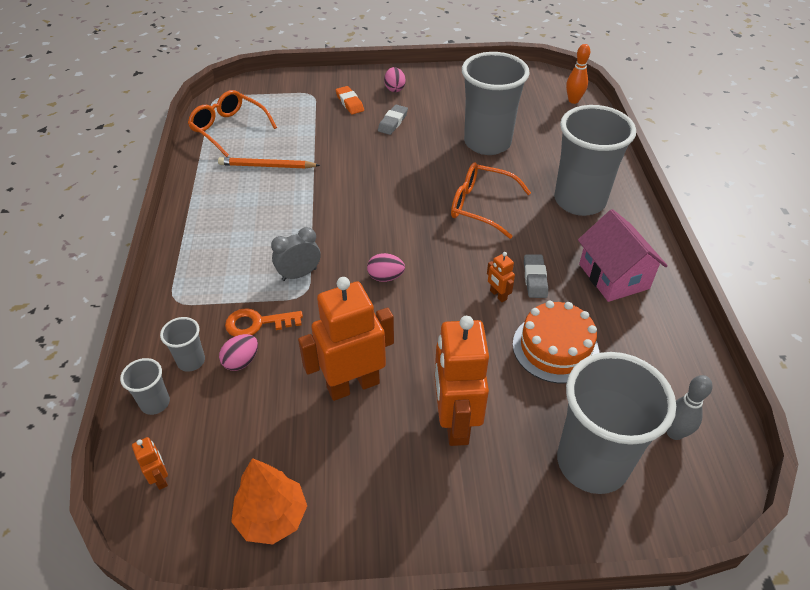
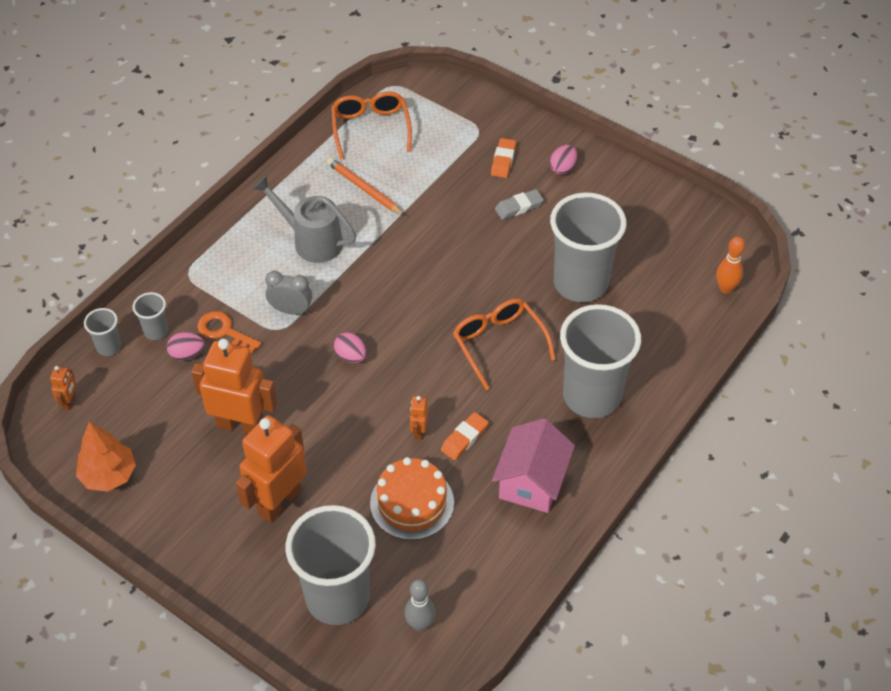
camera: 40 degrees right, 5 degrees up
(262, 219) = (311, 241): none -> grey watering can
(535, 279) = (464, 438): grey eraser -> orange eraser

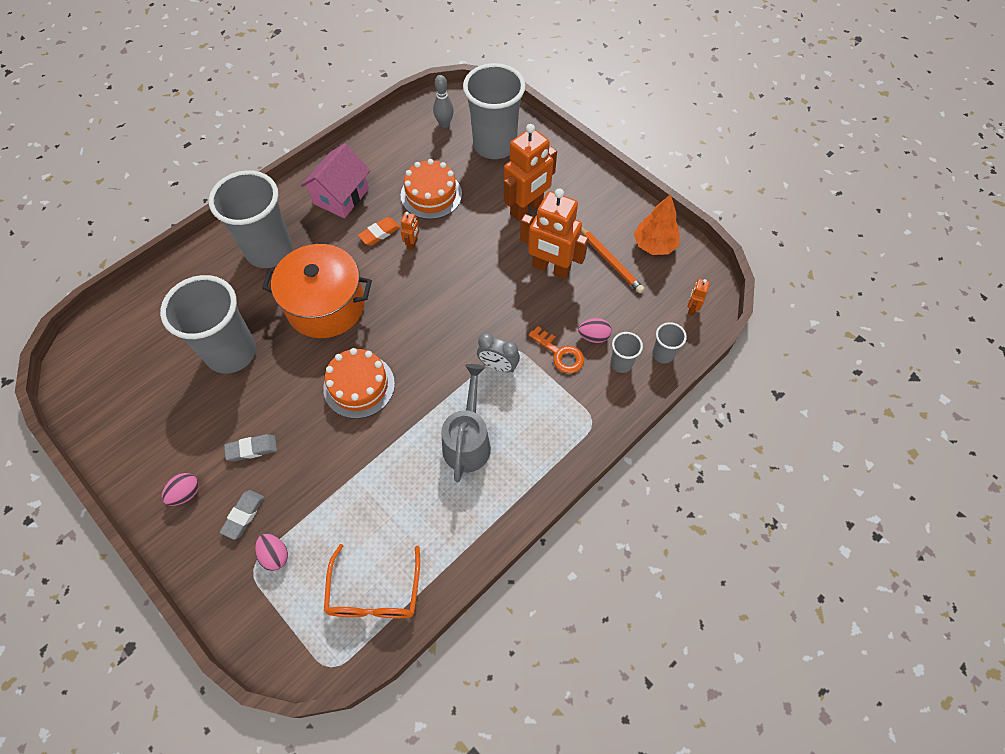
camera: 170 degrees left, 10 degrees up
(311, 241) = (468, 441): grey watering can -> grey watering can turned 120 degrees counterclockwise
(351, 356) = (453, 313): pink egg -> pink egg (275, 555)
(364, 189) = (401, 500): orange pencil -> orange pencil (610, 261)
(434, 272) = (359, 386): none -> orange cake
(499, 344) = (325, 305): orange glasses -> orange pot
(503, 160) = (243, 515): orange eraser -> grey eraser
(725, 288) = (108, 327): orange bowling pin -> none

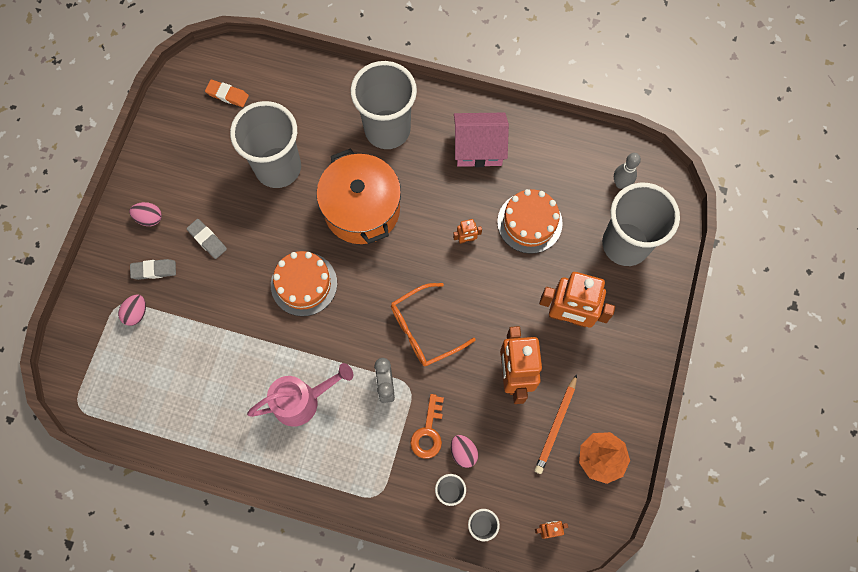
camera: 60 degrees right, 10 degrees up
(374, 592) = (144, 403): orange glasses -> orange glasses (424, 329)
(379, 233) = (460, 205): orange eraser -> orange eraser (227, 95)
(468, 441) = (302, 400): grey watering can -> pink watering can

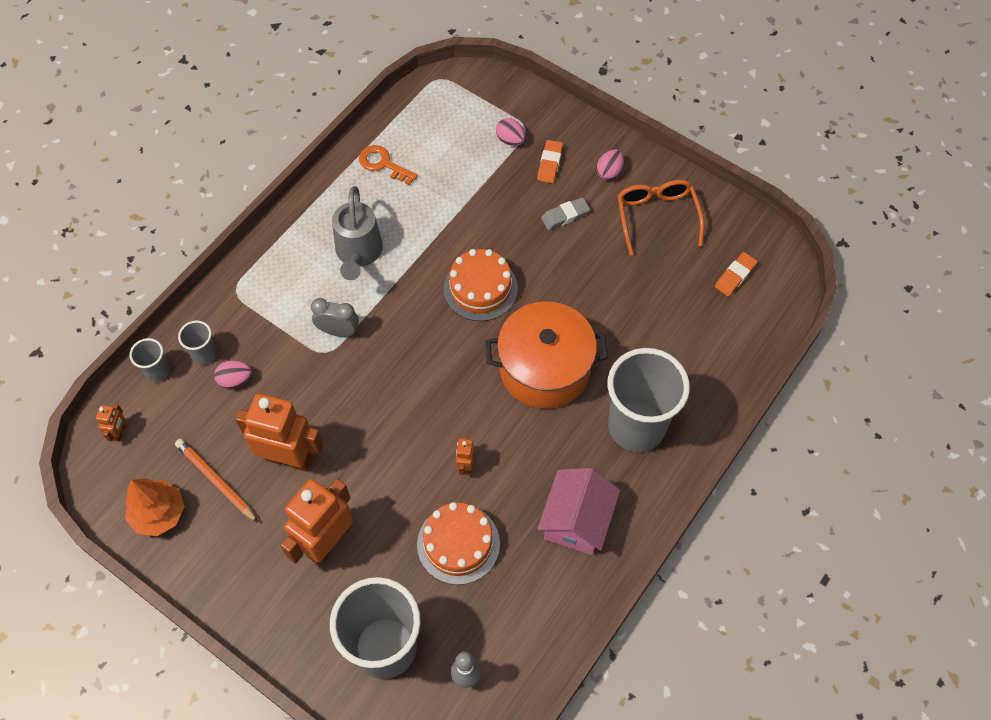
camera: 110 degrees right, 10 degrees down
(154, 270) = (550, 163): grey eraser -> orange eraser
(278, 168) = (626, 301): grey cup -> none
(302, 400) = (358, 253): pink watering can -> grey watering can
(424, 329) = (380, 387): orange glasses -> orange glasses (657, 217)
(428, 432) = (271, 355): orange key -> orange key (383, 164)

